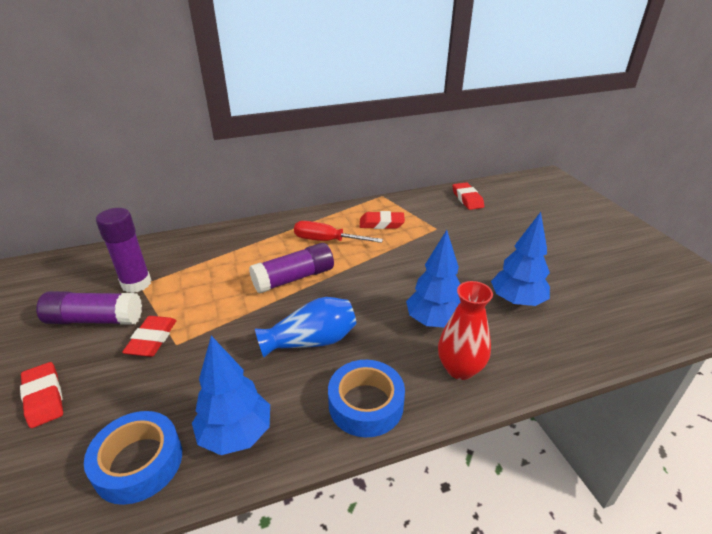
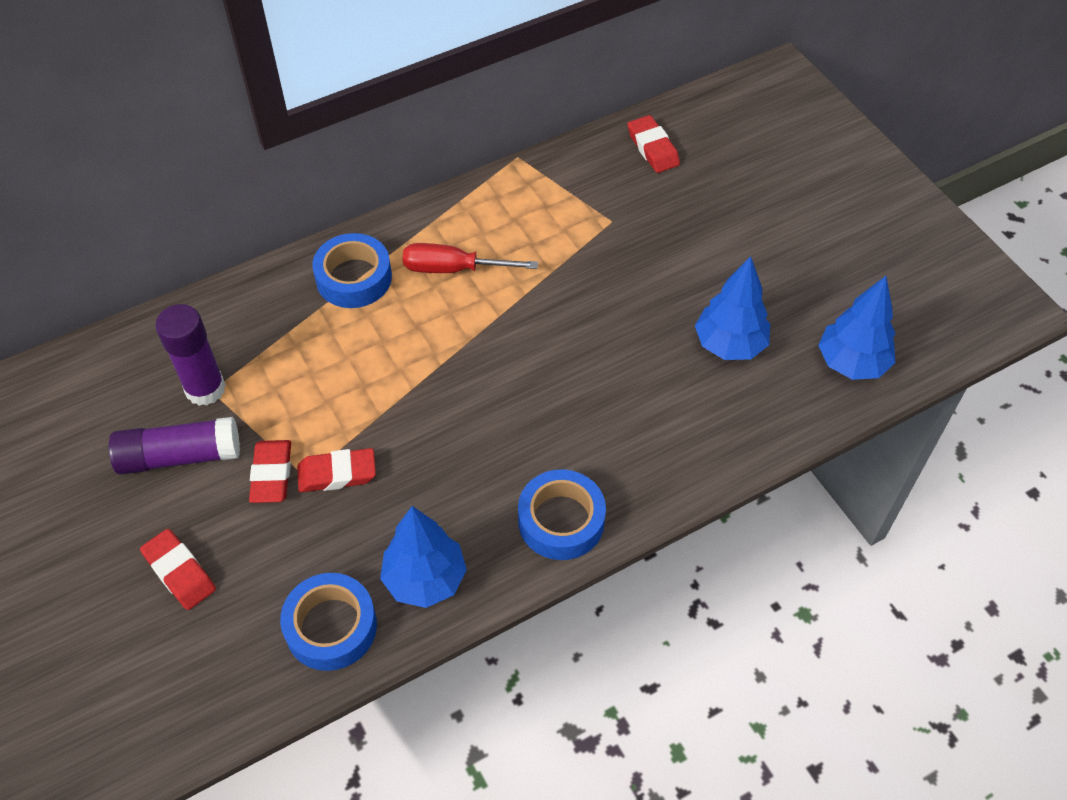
camera: 10 degrees left, 20 degrees up
(261, 238) = (354, 278): none -> blue tape
(294, 278) = (425, 347): purple glue stick -> none
(311, 341) = (476, 446): blue vase -> none
(381, 223) = (528, 222): red eraser -> red eraser (337, 474)
(434, 321) = (626, 393): blue tree -> blue tree (851, 363)
(460, 369) = (663, 458): red vase -> none

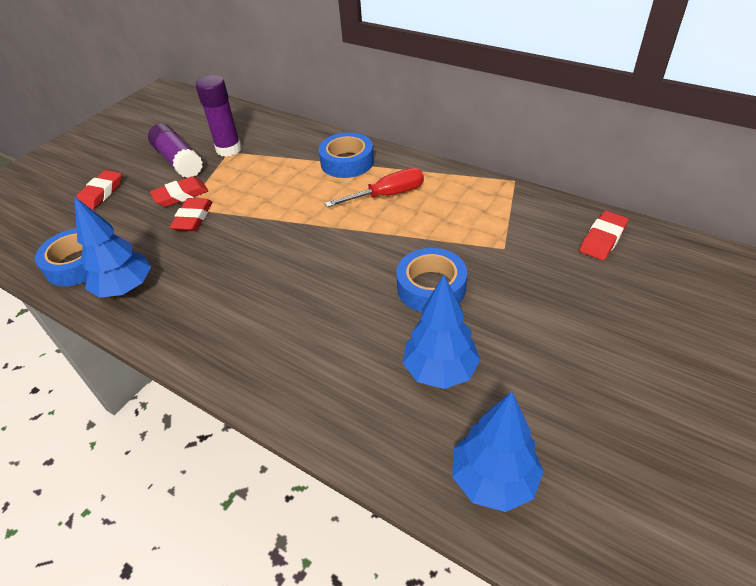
camera: 65 degrees right, 10 degrees down
(337, 474) = (193, 218): red eraser -> red eraser turned 45 degrees clockwise
(452, 269) = (388, 195): red screwdriver -> red screwdriver turned 90 degrees clockwise
(561, 520) = (201, 336): blue tape -> blue tape (431, 287)

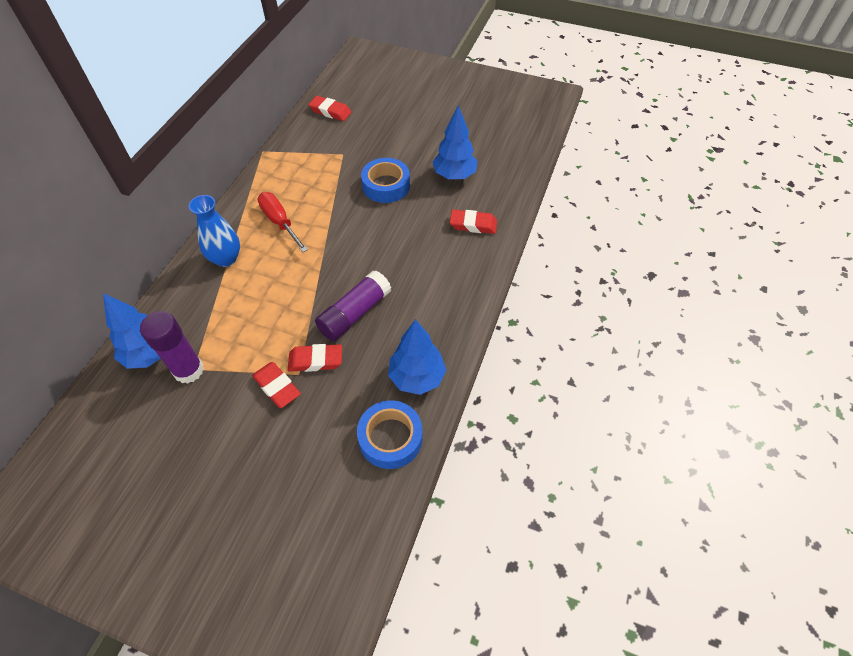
camera: 105 degrees left, 10 degrees up
(101, 193) = (271, 477): red eraser -> red eraser (473, 224)
(178, 161) = (208, 416): purple glue stick -> purple glue stick (354, 313)
(347, 162) = (226, 258): blue tape -> blue vase
(493, 479) = (514, 152): blue tree -> blue tree (150, 354)

